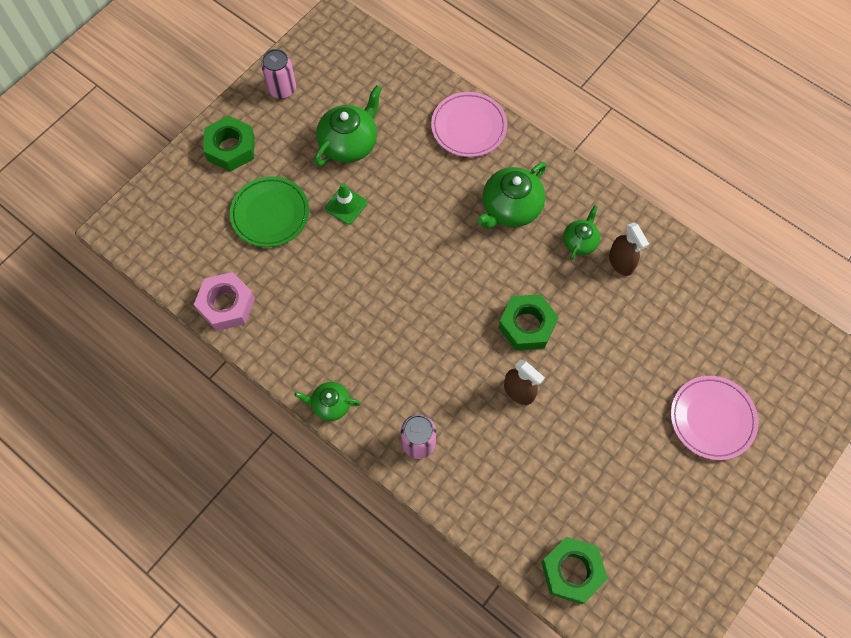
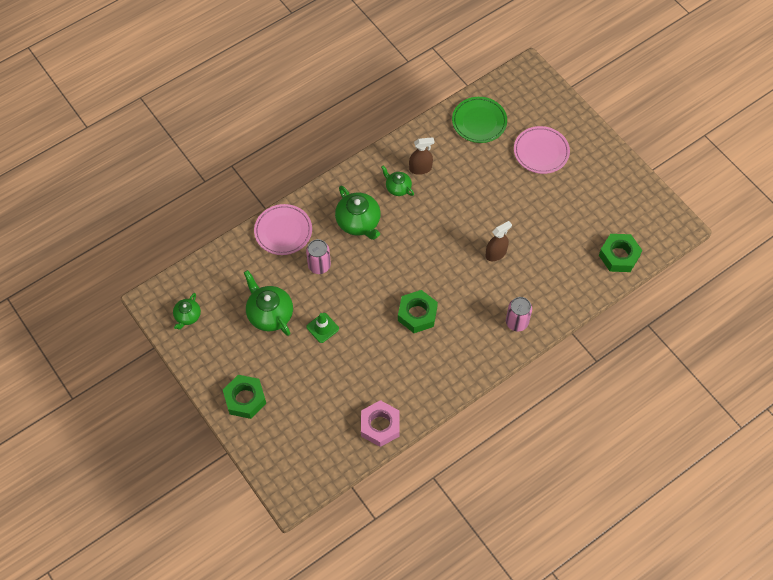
camera: 75 degrees left, 5 degrees down
(270, 214) = (313, 381): green plate -> green plate (479, 122)
(282, 89) = (203, 351): pink can -> pink can (319, 265)
(330, 404) = (476, 371): green teapot -> green teapot (187, 316)
(527, 325) = (450, 236): green nut -> green nut (417, 314)

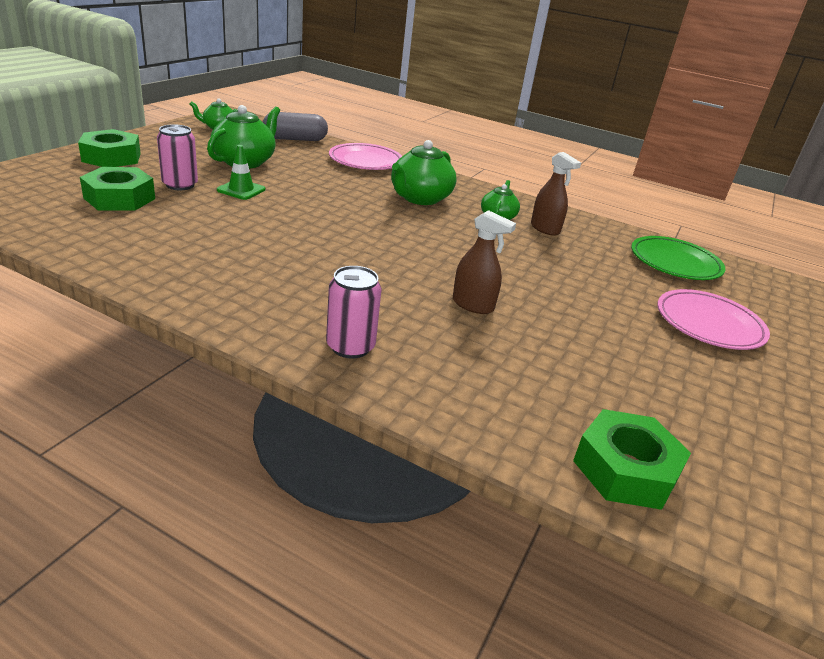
camera: 60 degrees right, 30 degrees down
(224, 266) = (295, 139): none -> grey capsule
(319, 265) = (335, 181): pink can -> pink can (180, 185)
(380, 426) = (78, 241): pink nut -> none
(417, 314) = (304, 250): green nut -> green nut (119, 198)

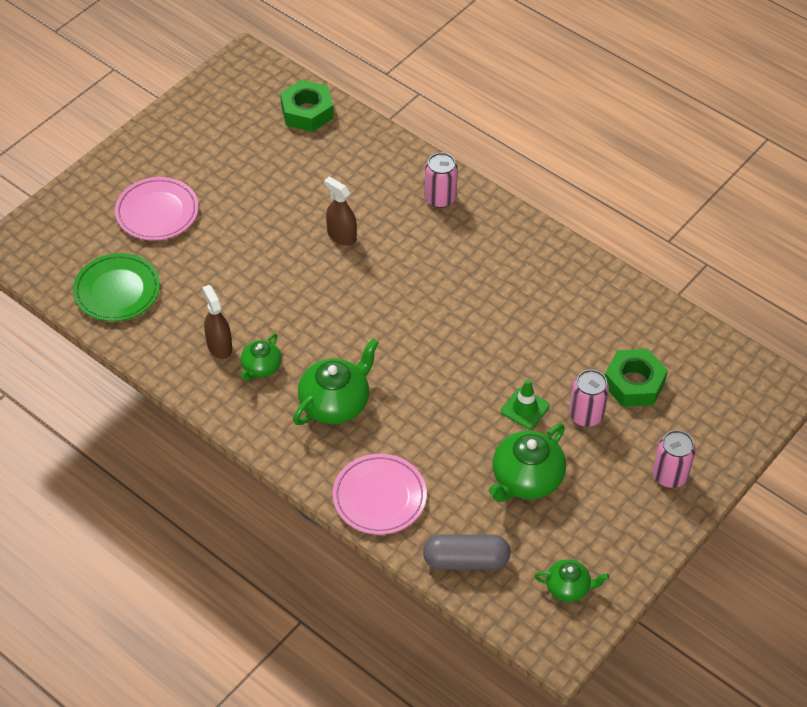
camera: 165 degrees left, 20 degrees up
(111, 157) = (670, 475): green nut -> pink can

